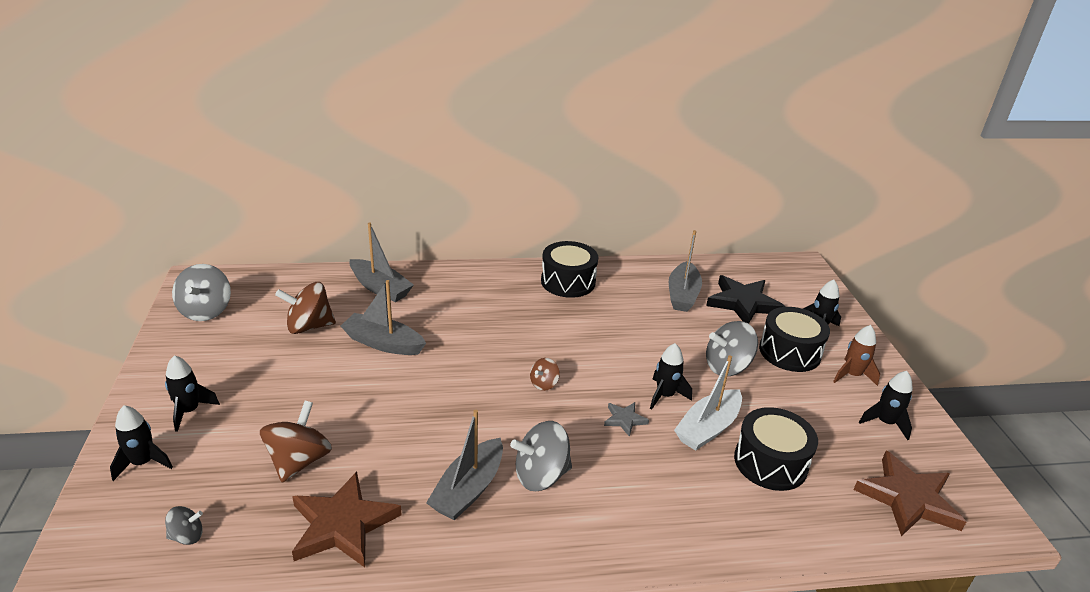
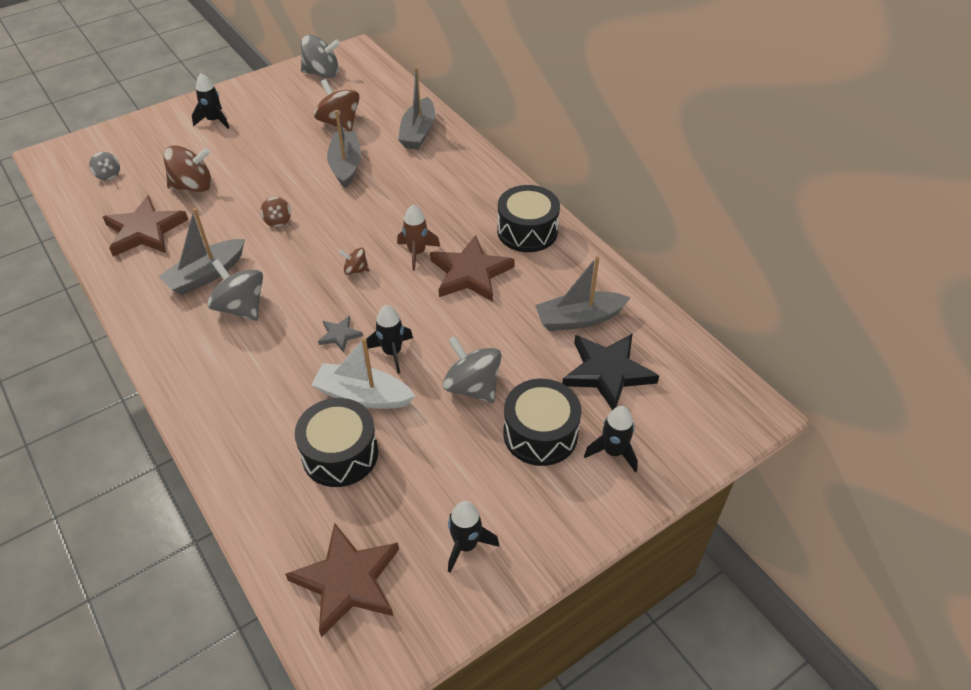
camera: 65 degrees right, 15 degrees up
(143, 463) = (159, 128): black rocket -> none
(206, 311) = (322, 73): grey spinning top -> grey spinning top turned 150 degrees counterclockwise
(426, 412) = (278, 221): none -> brown spinning top
(468, 489) = (206, 275): grey boat -> grey boat turned 45 degrees counterclockwise
(596, 324) = (470, 273): none -> brown star
(852, 375) = (537, 500): brown rocket -> brown rocket (417, 253)

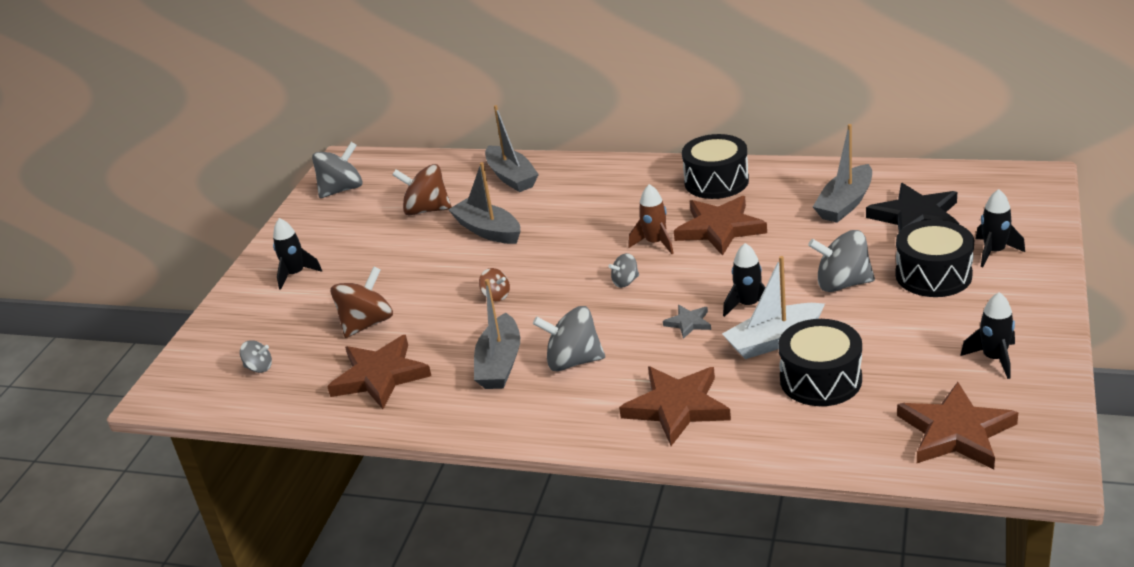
camera: 35 degrees left, 15 degrees down
(237, 396) = (677, 407): none -> brown star
(355, 270) = (625, 282): brown spinning top -> grey spinning top

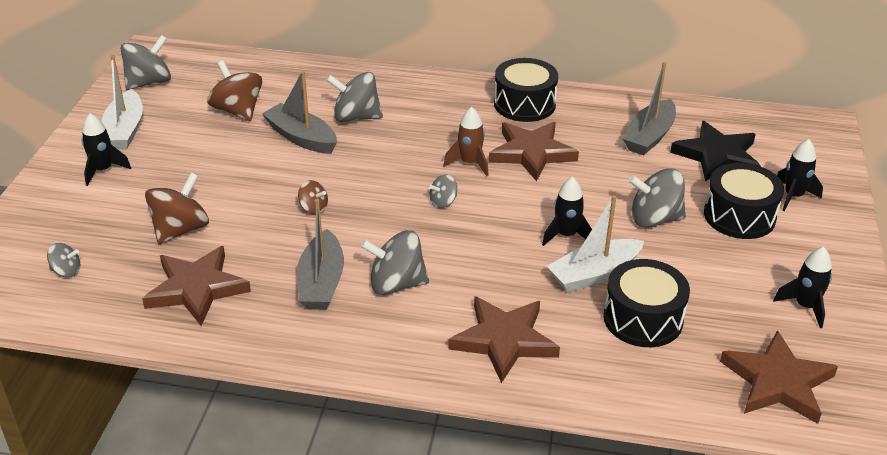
camera: 10 degrees left, 5 degrees up
(317, 236) = (125, 130): none -> white boat
(426, 210) = (237, 111): brown spinning top -> brown spinning top turned 45 degrees clockwise
(511, 177) = (322, 83): grey boat -> none
(543, 207) = (356, 117): none -> grey spinning top
(688, 323) = (509, 250): grey star -> none

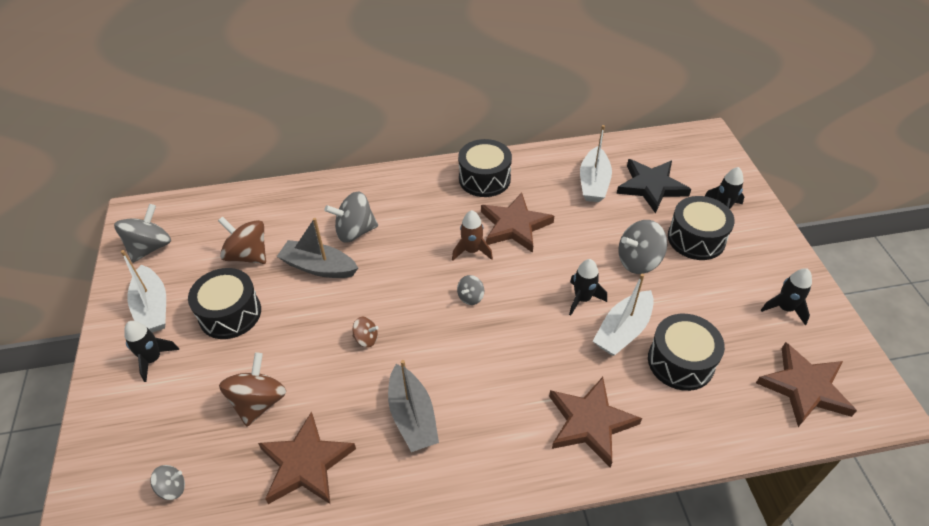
camera: 20 degrees left, 10 degrees up
(193, 153) = (230, 313): none -> black drum
(396, 284) = (475, 396): grey spinning top -> none
(649, 136) = (594, 183): grey boat -> white boat

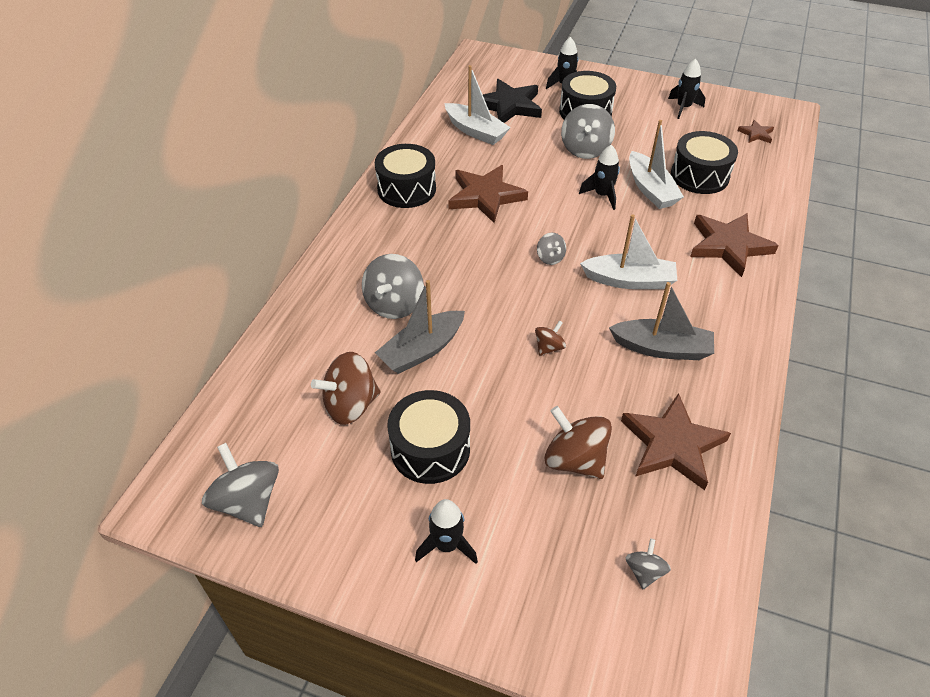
camera: 60 degrees left, 0 degrees up
(152, 307) = (360, 525): white boat -> white boat (629, 280)
(471, 251) = (493, 235): brown rocket -> none
(804, 387) = (756, 134): brown star -> brown star, size x0.48

